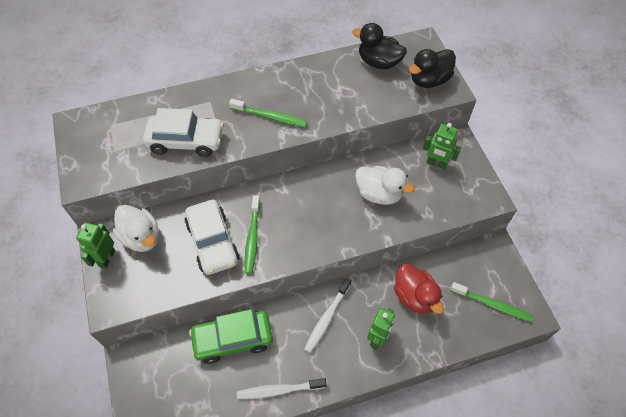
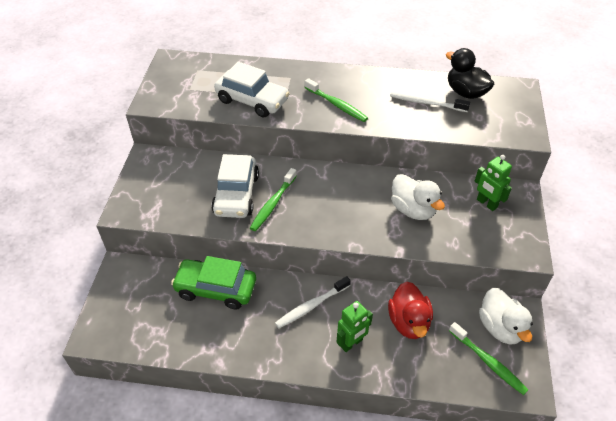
camera: 25 degrees right, 10 degrees down
(107, 258) = (142, 175): green robot -> none
(142, 237) = (179, 169): white duck -> white duck (500, 327)
(279, 390) = (233, 348): white toothbrush -> white toothbrush (426, 103)
(429, 80) = (509, 121): black duck -> none

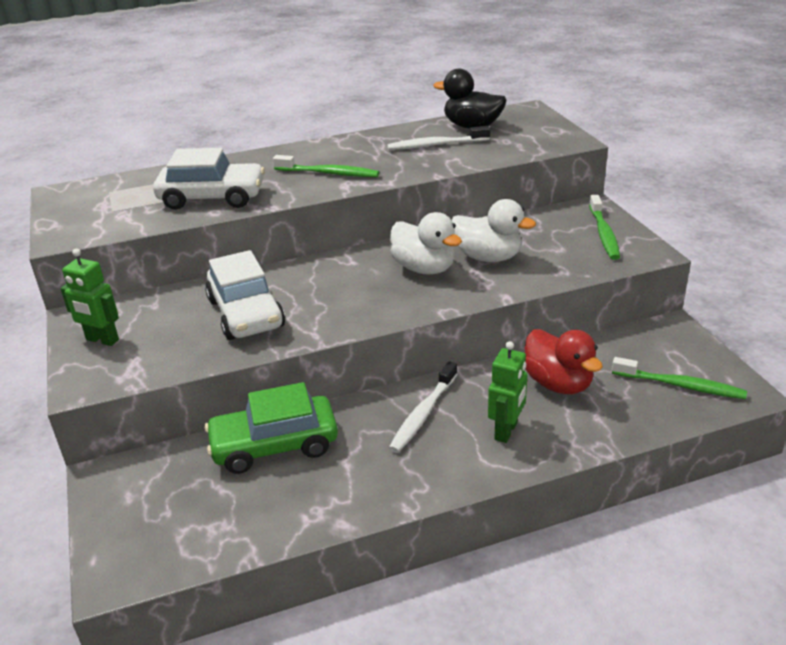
camera: 25 degrees left, 15 degrees down
(273, 204) = (305, 306): green toothbrush -> green toothbrush (604, 233)
(486, 203) = (566, 227): green robot -> green robot (102, 340)
(500, 327) = (664, 349): white duck -> white duck (424, 268)

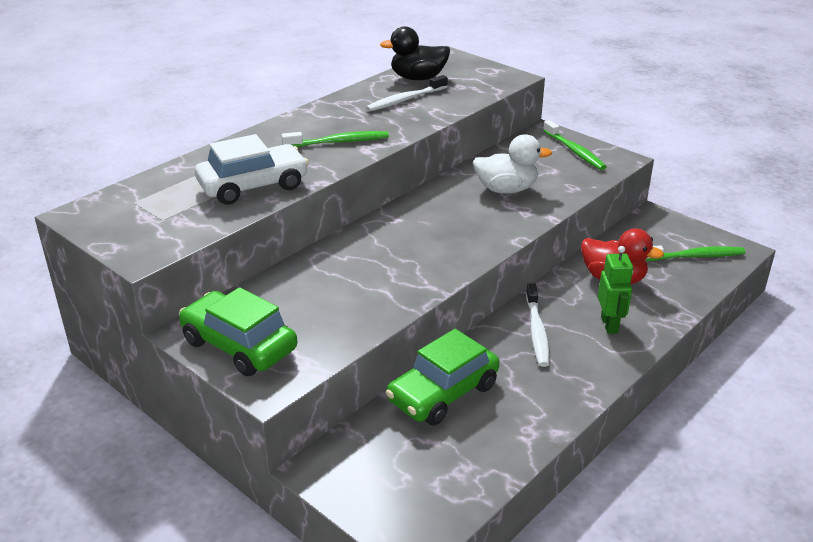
camera: 30 degrees left, 0 degrees up
(102, 340) = (239, 345): green robot -> green car
(246, 313) = (352, 286): white car -> none
(424, 268) = (465, 210): white duck -> none

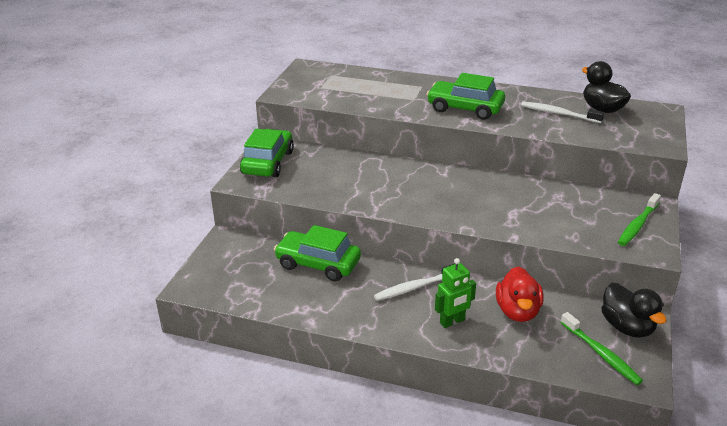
camera: 65 degrees right, 0 degrees up
(253, 186) = (380, 99): white car -> none
(338, 142) = (465, 108): green toothbrush -> green car
(506, 189) = (534, 207): white duck -> none
(664, 230) = (627, 327): none -> black duck

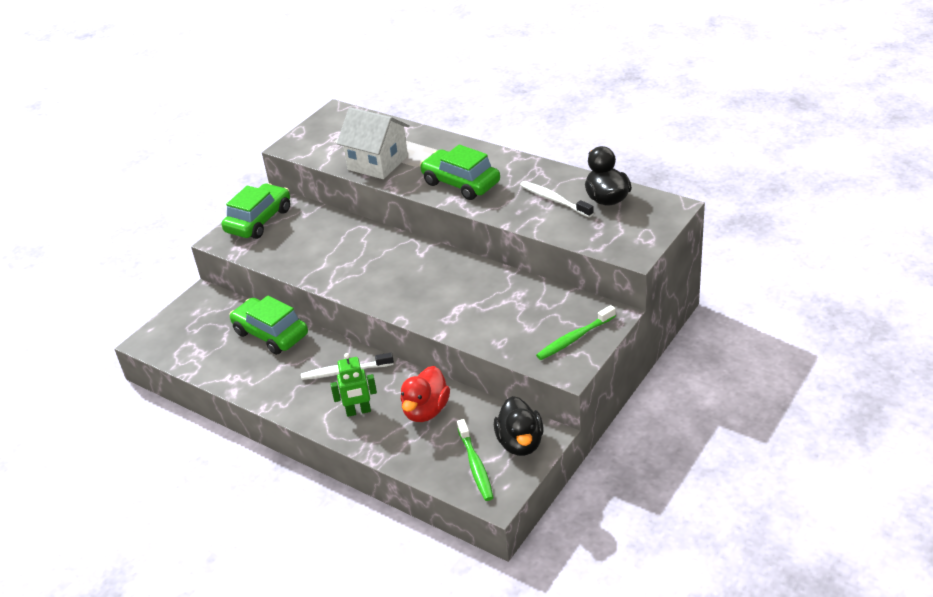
camera: 20 degrees right, 5 degrees up
(376, 100) = (378, 163): none -> white house

